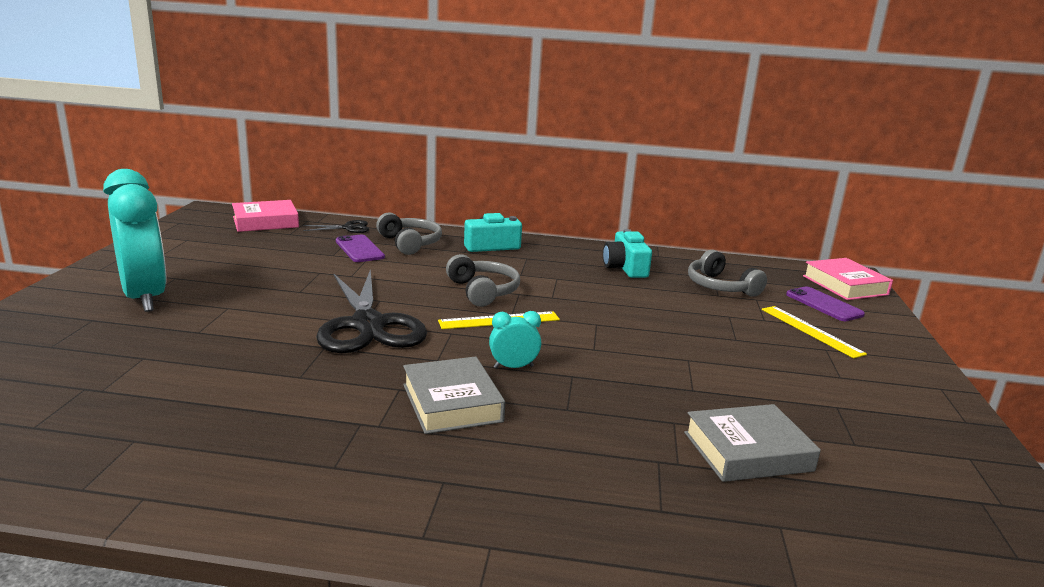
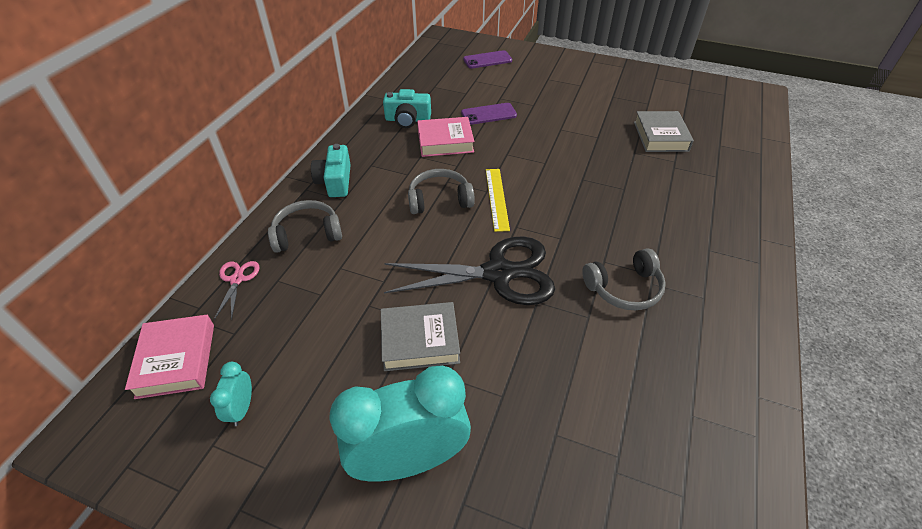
camera: 75 degrees left, 25 degrees up
(348, 228) = (237, 279): black scissors -> pink scissors
(359, 249) = (311, 272): purple phone -> purple phone (488, 114)
(452, 403) = (621, 237): grey book -> grey book (420, 340)
(513, 367) = (571, 202): turquoise clock -> turquoise clock (242, 408)
(720, 286) = (452, 88): grey headphones -> grey headphones (624, 288)
(811, 331) = (524, 76): yellow ruler -> none
(845, 285) = (459, 44): pink book -> pink book (445, 141)

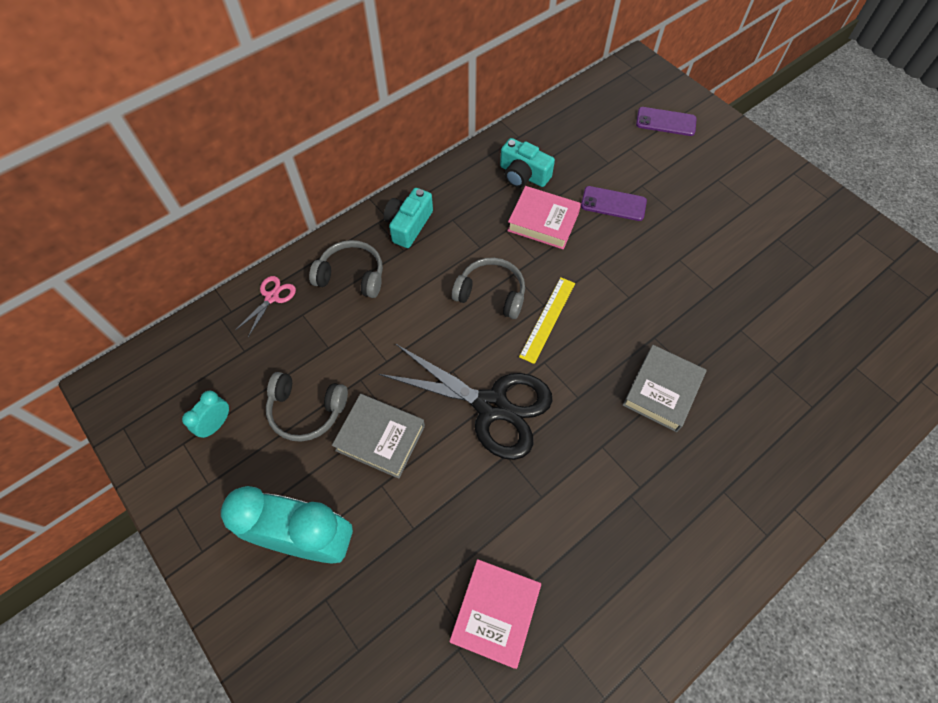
camera: 30 degrees right, 15 degrees up
(176, 360) = (193, 354): pink book -> pink book (495, 613)
(624, 288) = (599, 486): grey headphones -> grey headphones (306, 410)
(660, 136) = (790, 322): grey book -> grey book (662, 391)

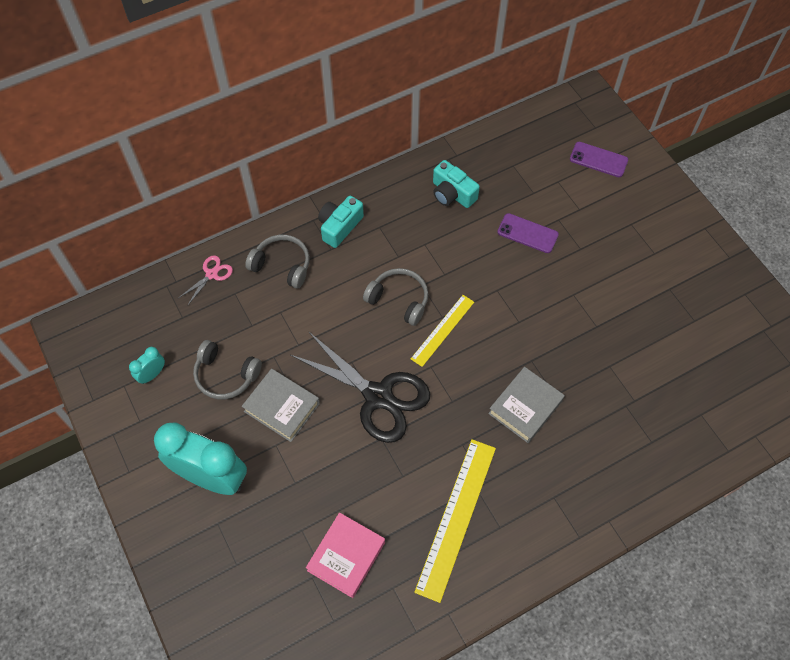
camera: 10 degrees right, 0 degrees up
(543, 221) = (460, 241): pink book -> none
(617, 538) = (456, 518): none -> yellow ruler

